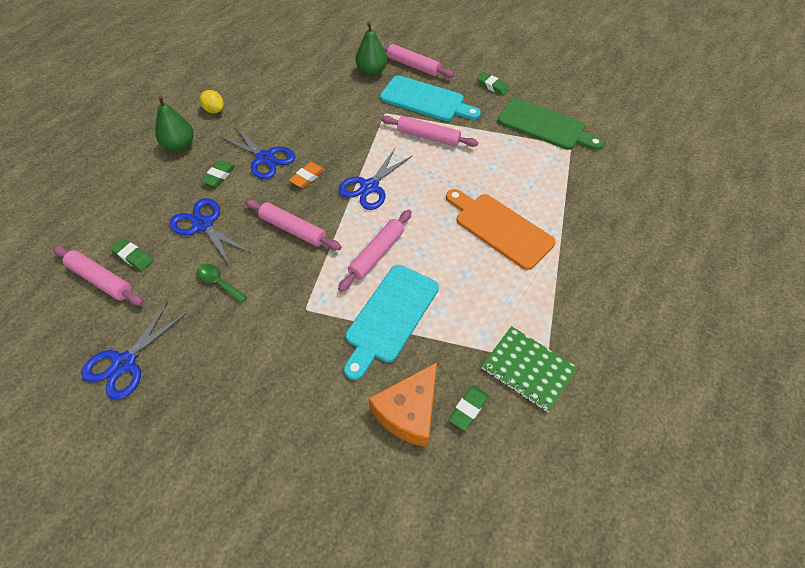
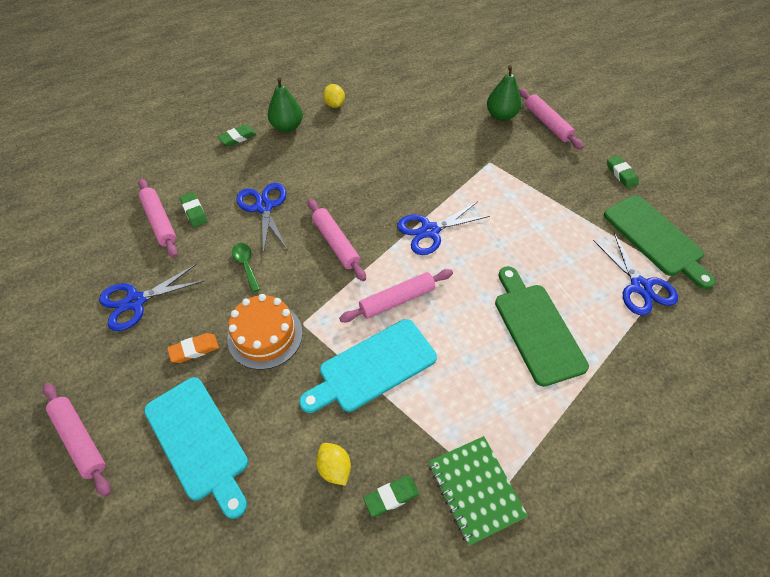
camera: 30 degrees right, 0 degrees up
(219, 176) = (303, 167): green eraser -> green eraser (237, 138)
(265, 158) = (351, 166): blue scissors -> blue scissors (640, 286)
(277, 334) = (265, 335): none -> orange cake
(307, 177) = (378, 198): orange eraser -> orange eraser (194, 349)
(408, 411) = (334, 468): orange cheese -> yellow lemon
(426, 100) = (539, 164): turquoise cutting board -> turquoise cutting board (199, 441)
(428, 137) = (519, 203): pink rolling pin -> pink rolling pin (80, 440)
(500, 228) = (536, 328): orange cutting board -> green cutting board

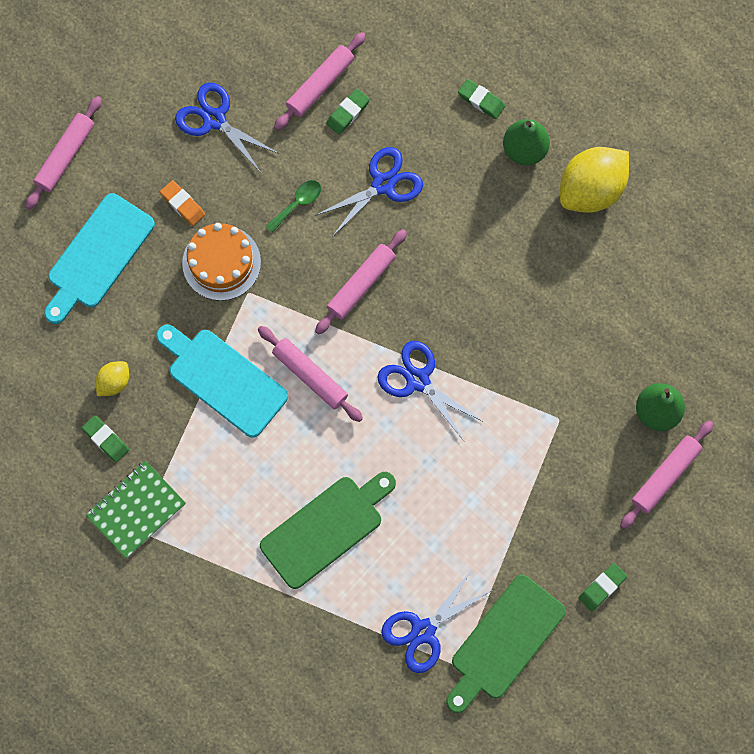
camera: 70 degrees right, 20 degrees up
(334, 104) = (591, 190): yellow lemon -> yellow lemon, size x2.03

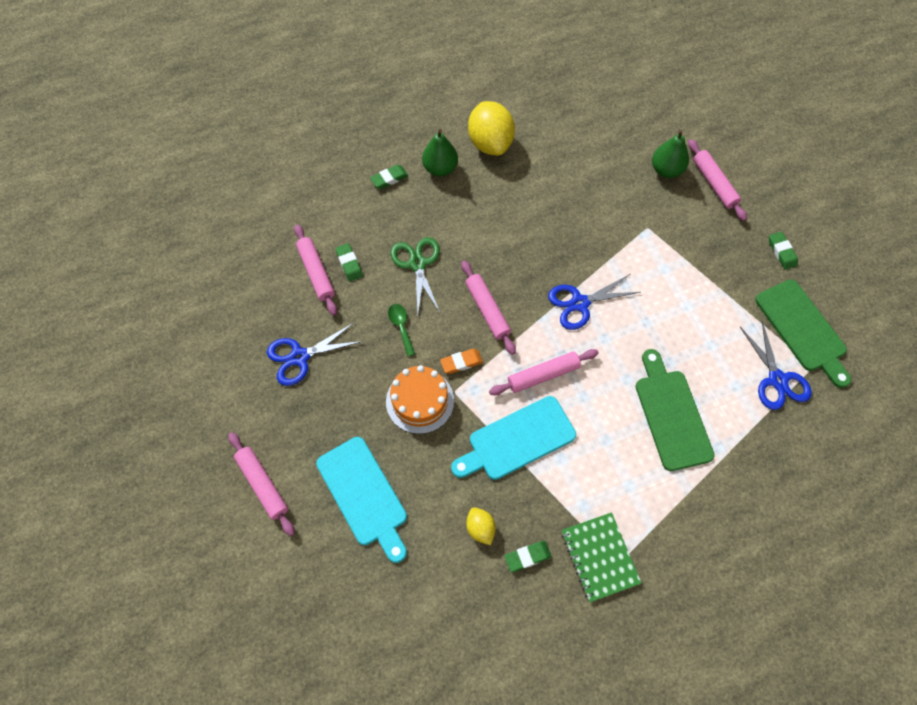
camera: 65 degrees left, 10 degrees down
(183, 204) = (356, 409): orange eraser -> orange eraser (461, 362)
(383, 184) = (417, 264): blue scissors -> green scissors

